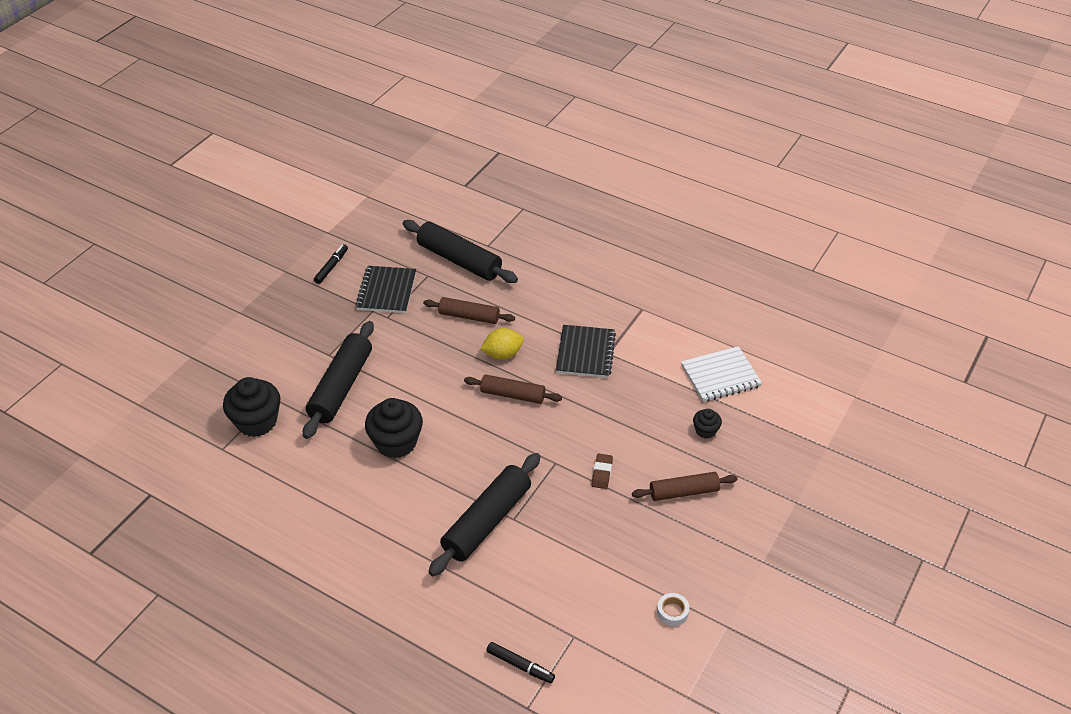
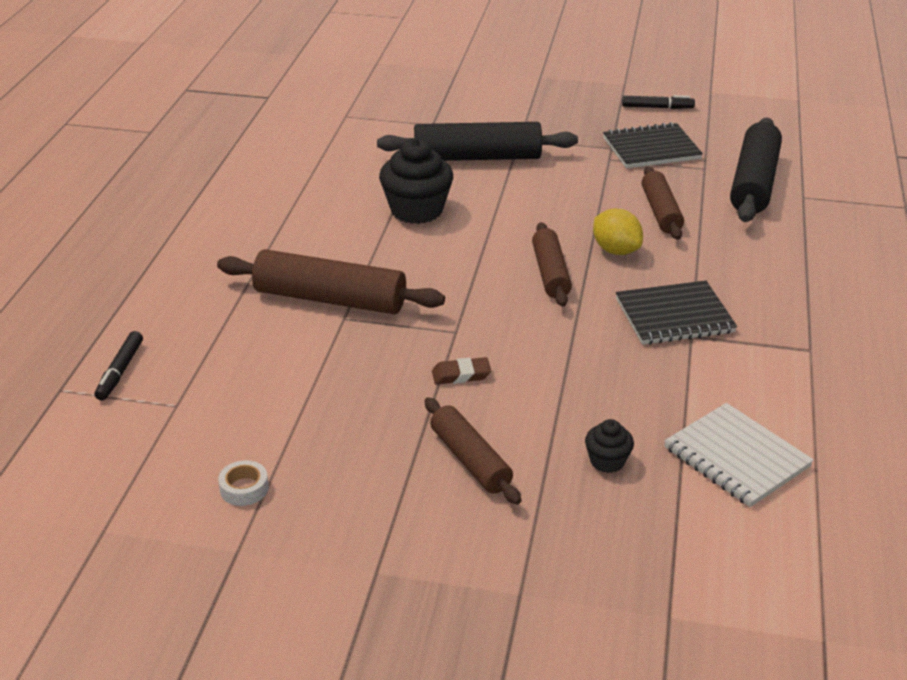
camera: 70 degrees right, 10 degrees down
(257, 421) = (393, 124): black cupcake -> none
(487, 521) = (330, 299): black rolling pin -> brown rolling pin

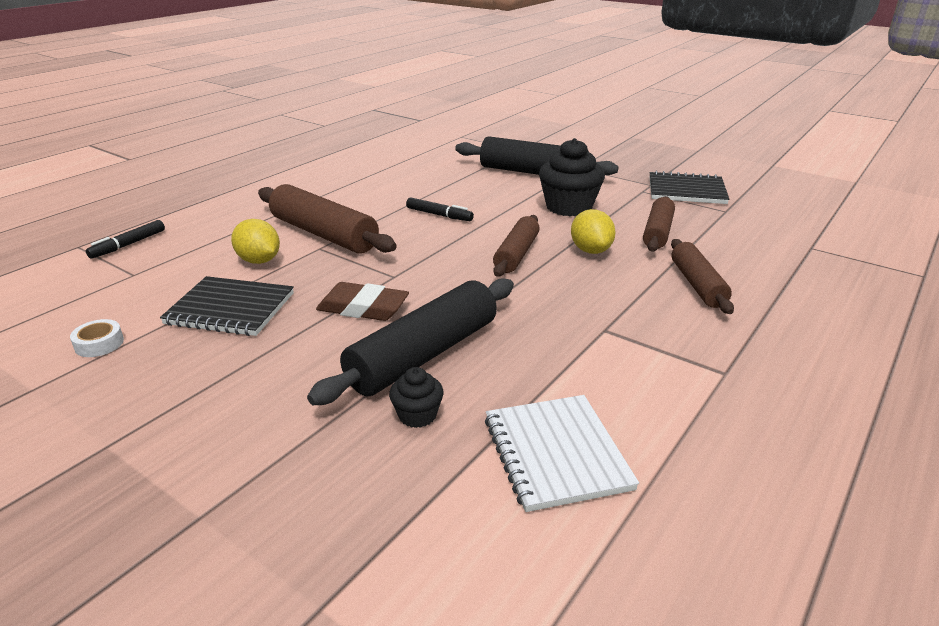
camera: 25 degrees right, 5 degrees down
(297, 351) = (259, 261): none -> yellow lemon
(416, 210) = (452, 194): black cupcake -> black cupcake (569, 207)
(461, 375) = (363, 308): brown eraser -> brown eraser, size x1.61
(470, 460) = (295, 376): brown rolling pin -> brown rolling pin (697, 284)
(657, 107) = (714, 167): black marker -> black marker (439, 215)
(674, 316) = (601, 310): black notebook -> black notebook (230, 309)
(754, 183) = (767, 229): black rolling pin -> black rolling pin (424, 355)

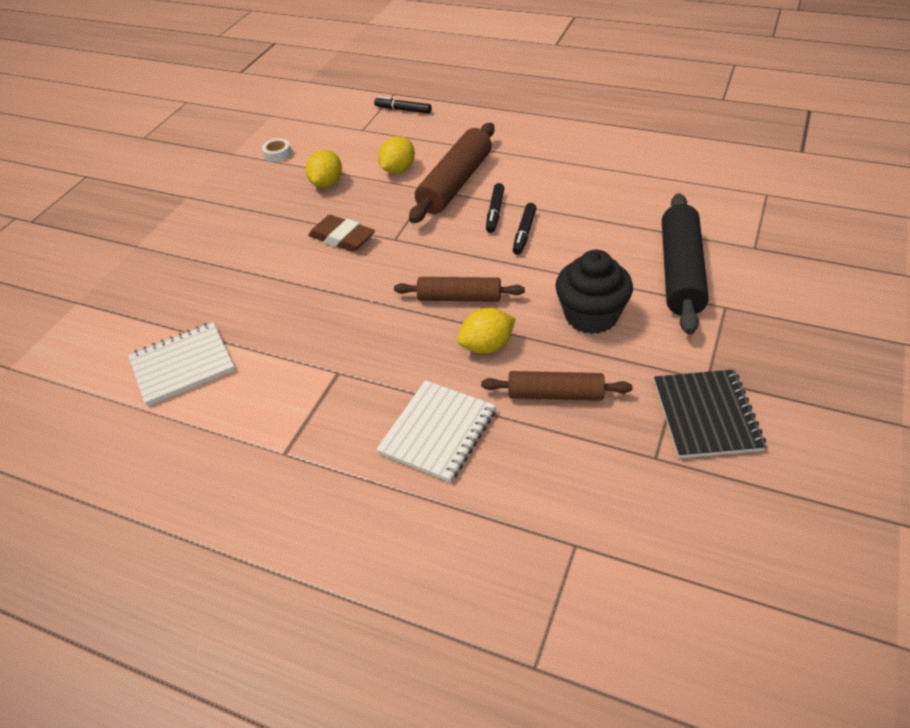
camera: 80 degrees right, 15 degrees up
(230, 309) = (327, 183): black notebook -> yellow lemon
(363, 308) = (342, 238): brown eraser -> brown eraser turned 60 degrees counterclockwise
(394, 222) = (495, 212): none -> black marker
(417, 415) = (218, 296): black cupcake -> none
(424, 355) = (285, 283): black rolling pin -> none
(697, 284) = (438, 432): brown rolling pin -> white notebook

